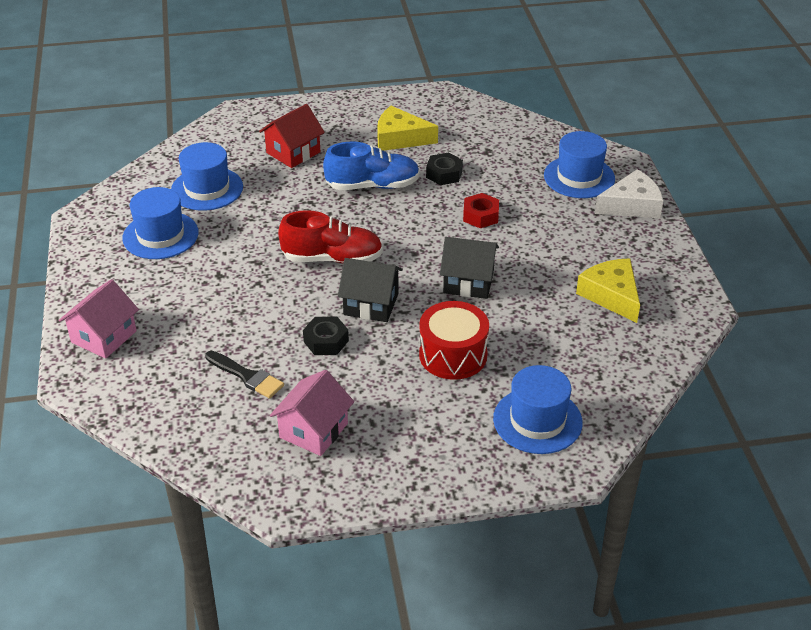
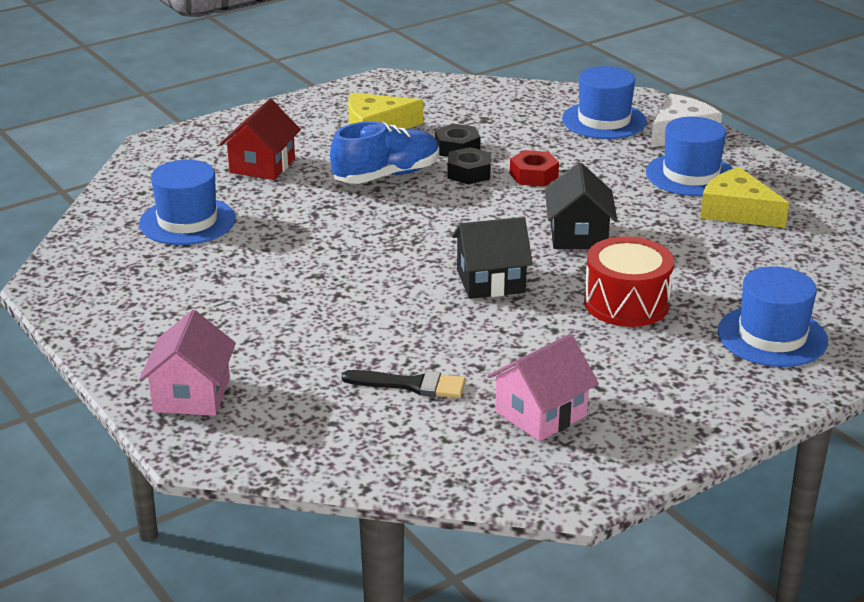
camera: 25 degrees left, 10 degrees down
(160, 235) = (170, 278): blue hat -> blue hat (691, 175)
(313, 430) = (540, 414): pink house -> pink house turned 45 degrees clockwise
(326, 341) = (472, 327): black nut -> black nut (469, 173)
(332, 258) = (405, 251): red shoe -> none
(468, 282) = (578, 235): black house -> black house turned 75 degrees counterclockwise

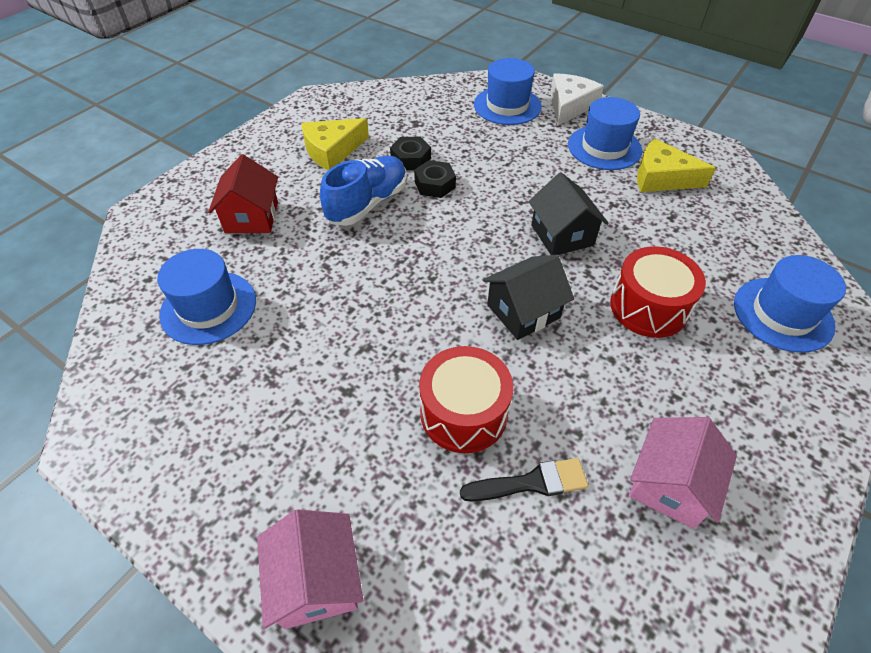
camera: 20 degrees left, 20 degrees up
(381, 333) = (463, 413): none -> red drum
(533, 175) = (488, 175): red nut -> none

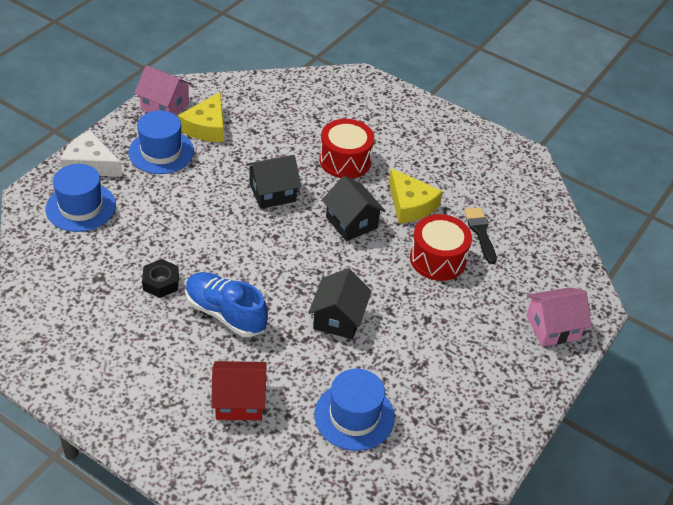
camera: 95 degrees left, 5 degrees down
(332, 150) = (138, 345): yellow cheese -> yellow cheese (410, 205)
(355, 295) = (338, 318): none -> black house
(435, 184) = (202, 266): black nut -> none
(669, 484) = (473, 177): pink house -> pink house (165, 106)
(782, 314) = (349, 103): blue hat -> none

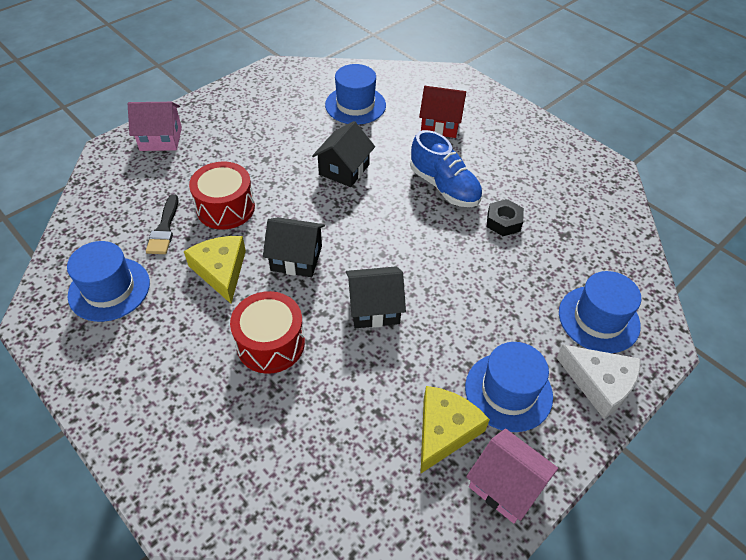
camera: 165 degrees left, 5 degrees up
(351, 222) = (296, 258): black house -> black house turned 60 degrees counterclockwise
(489, 181) = (109, 289): none -> blue hat

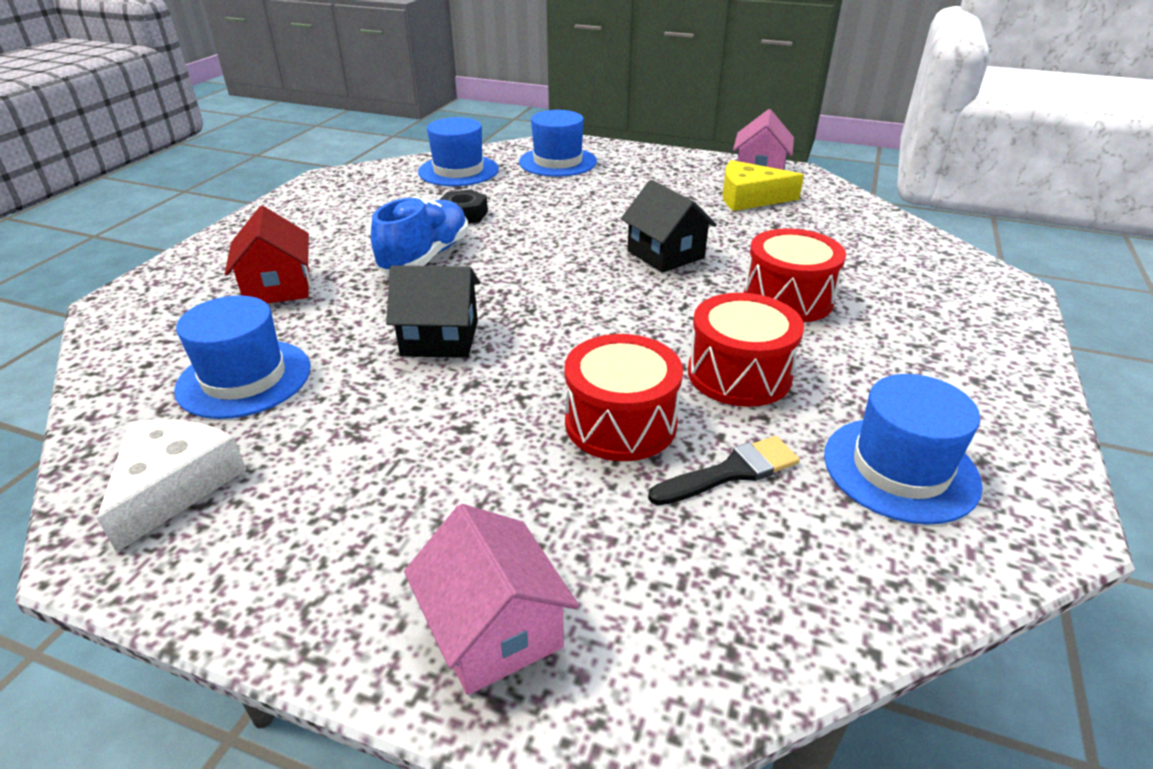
camera: 115 degrees left, 15 degrees down
(221, 270) = (739, 374): yellow cheese -> red drum
(296, 258) = (651, 322): black house -> none
(508, 391) = (678, 182): blue hat -> blue hat (458, 171)
(599, 383) = (626, 155): white cheese -> white cheese (174, 486)

